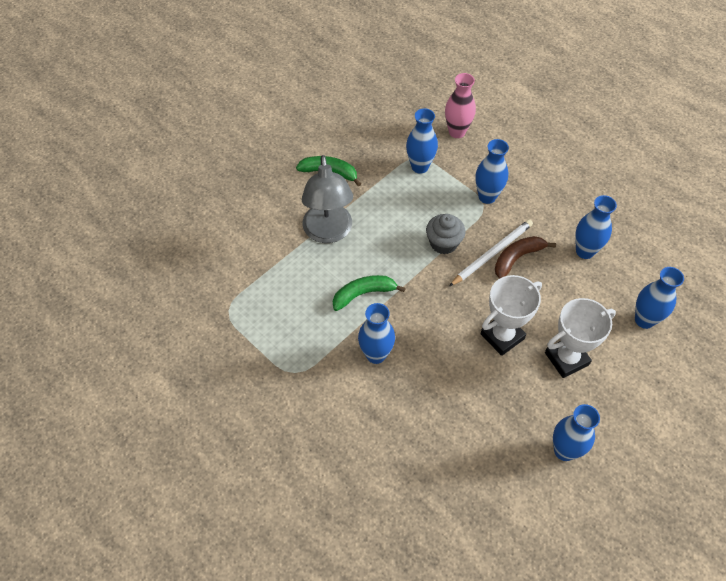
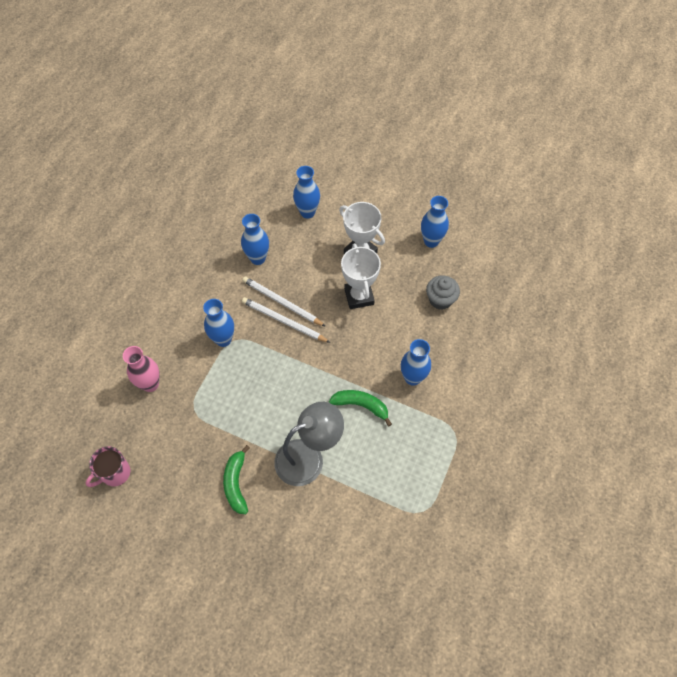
camera: 110 degrees left, 5 degrees up
(363, 294) = (361, 405): green banana -> green banana turned 150 degrees clockwise
(378, 94) = (115, 473): none -> pink mug
(420, 167) = (204, 404): blue vase -> none
(443, 243) = (286, 360): grey cupcake -> grey cupcake (440, 299)
(502, 336) = (359, 296): white trophy -> white trophy turned 45 degrees clockwise
(517, 258) = (282, 302): brown banana -> white pencil

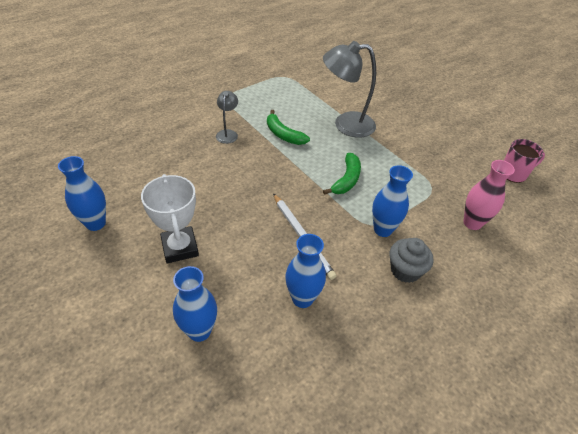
camera: 155 degrees left, 15 degrees down
(236, 483) = (410, 132): green banana -> green banana (346, 180)
(283, 321) = (311, 219): white pencil -> none
(359, 296) = (219, 207): white trophy -> none
(412, 378) = (227, 133): blue vase -> grey lamp
(440, 299) = (147, 171): grey cupcake -> grey cupcake (405, 270)

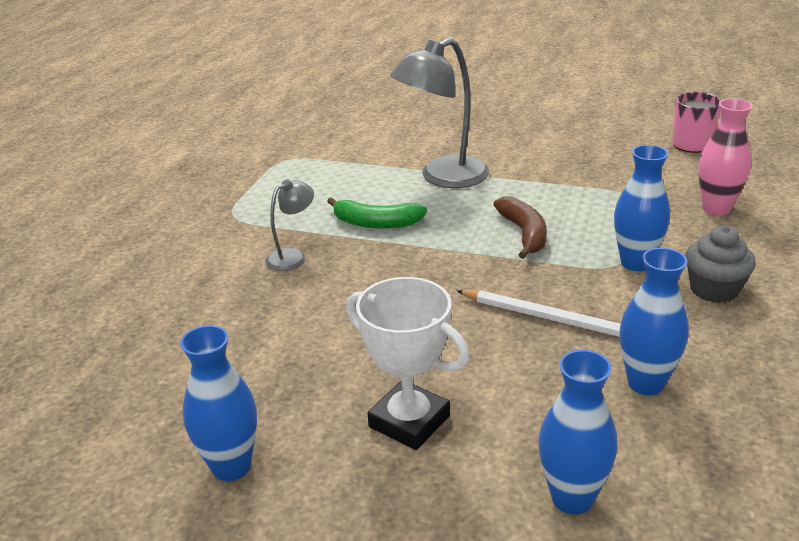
camera: 30 degrees left, 15 degrees down
(227, 133) = (293, 256): grey lamp -> grey lamp turned 75 degrees clockwise
(346, 180) = (524, 234): green banana -> brown banana

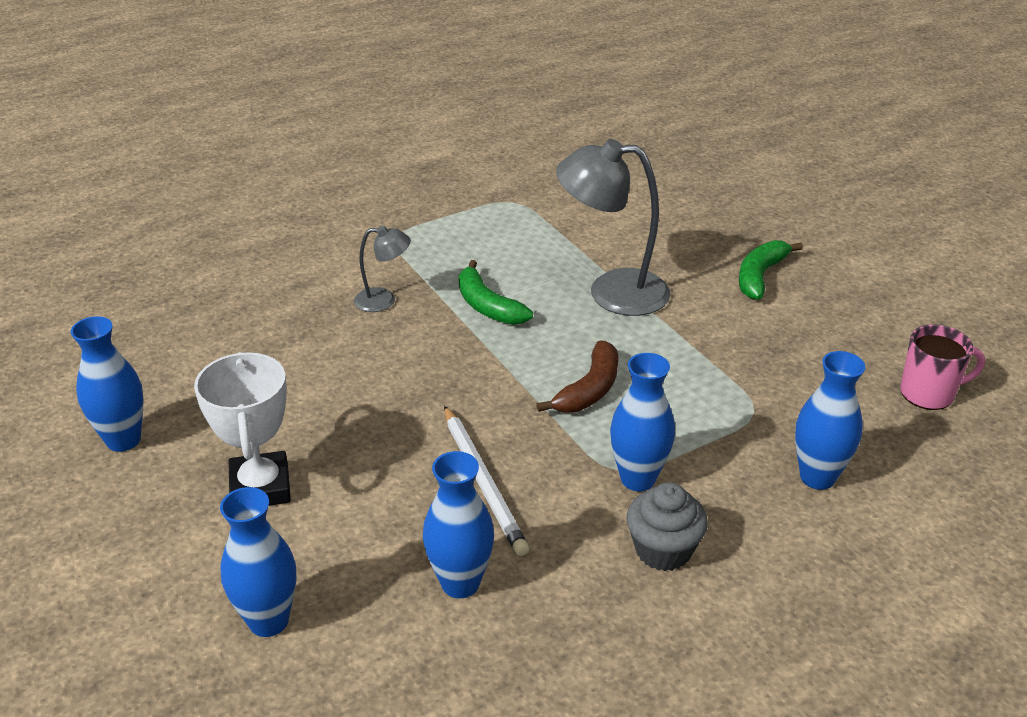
camera: 40 degrees right, 5 degrees up
(513, 131) = (760, 276): none -> green banana
(716, 209) = (817, 477): pink vase -> blue vase

